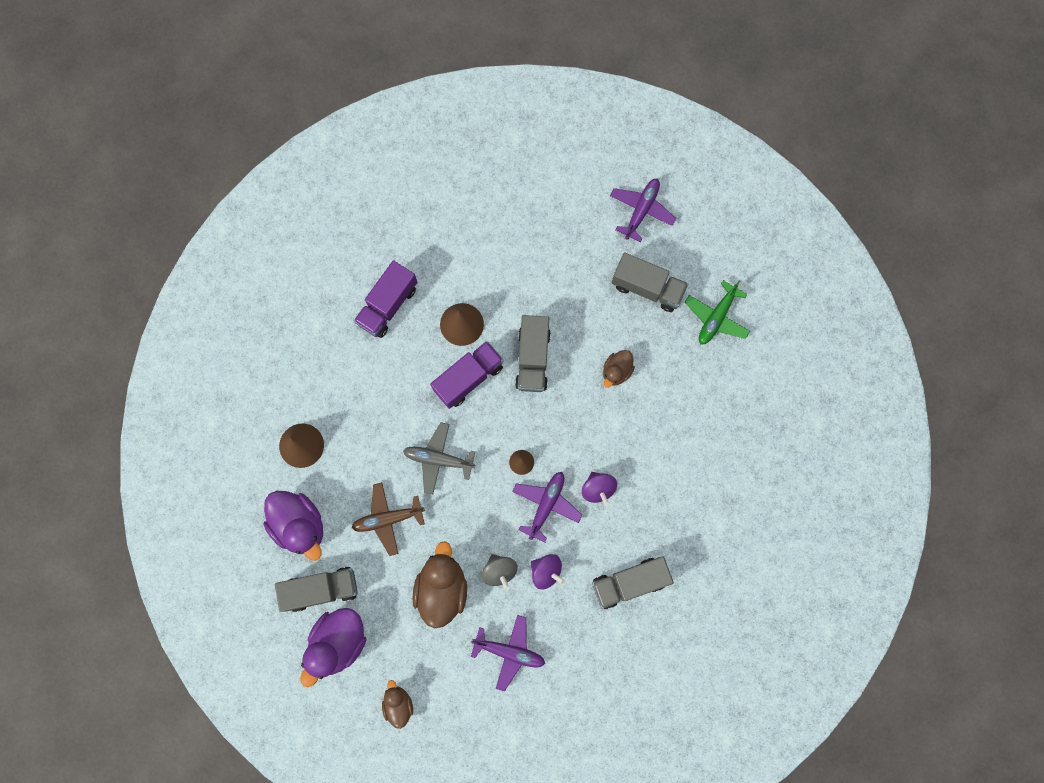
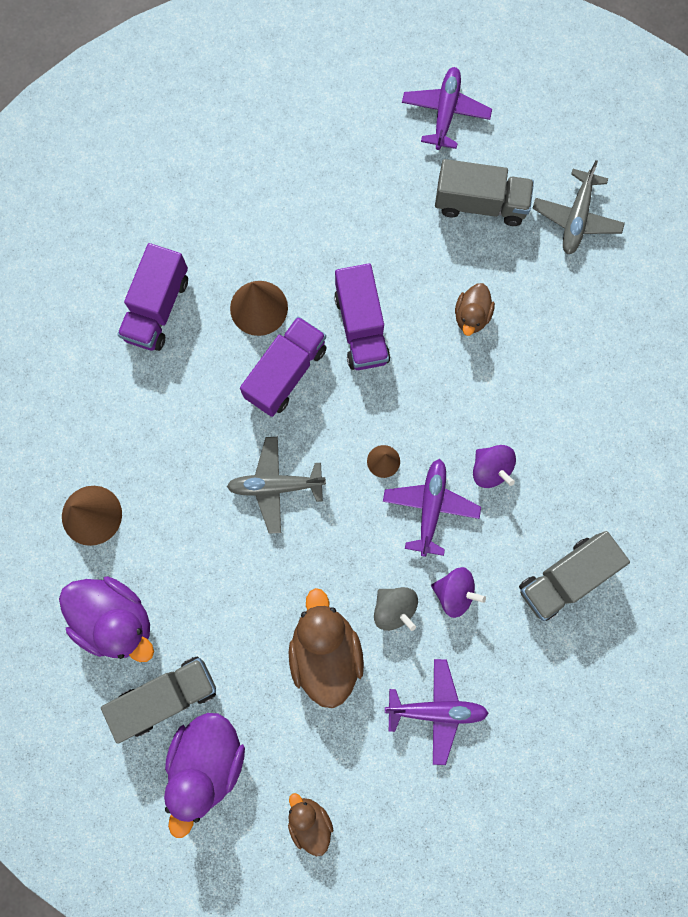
camera: 15 degrees left, 0 degrees up
(388, 519) = (230, 580): brown plane -> none
(532, 359) = (361, 327): grey truck -> purple truck
(716, 317) = (576, 218): green plane -> grey plane

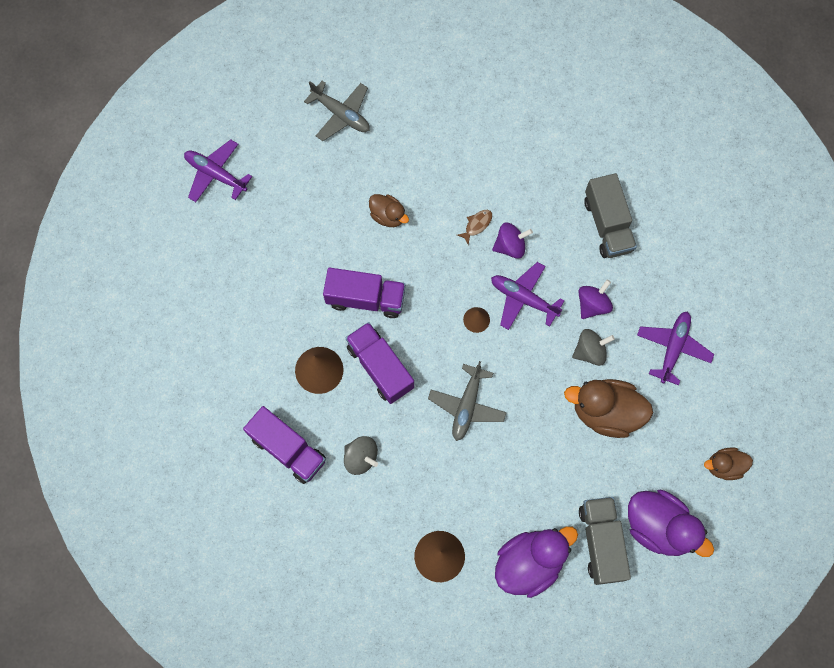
camera: 70 degrees left, 5 degrees down
(174, 389) = (361, 458): none -> grey spinning top
(480, 204) = (301, 177): grey truck -> none
(501, 421) = (477, 225): none -> brown fish

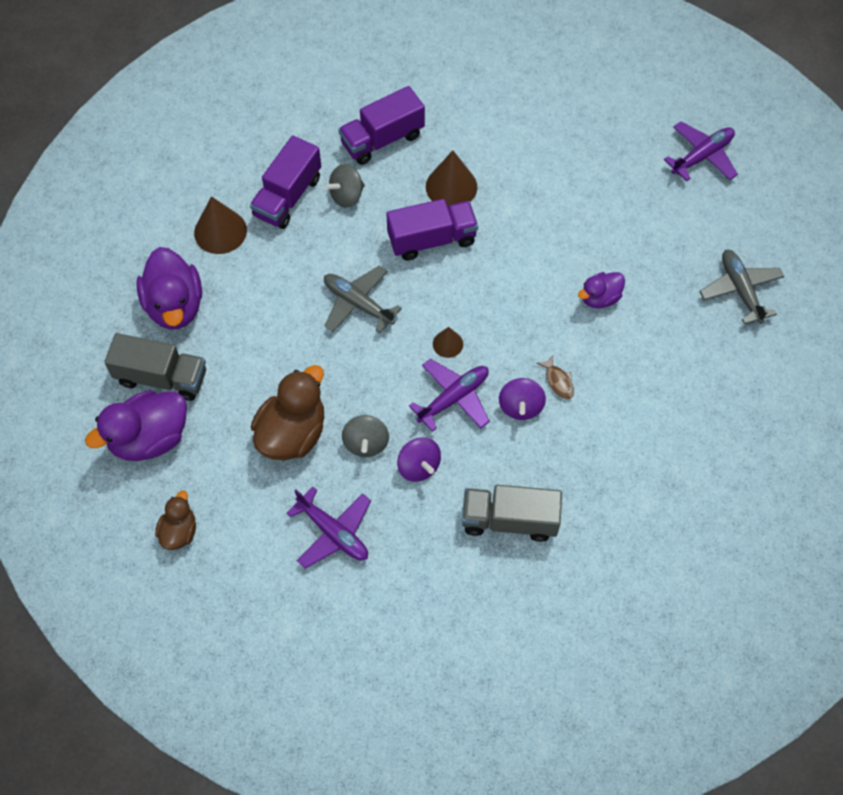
camera: 110 degrees right, 10 degrees down
(341, 114) = (740, 290): grey plane -> grey plane turned 105 degrees clockwise
(365, 298) = (512, 249): purple truck -> purple truck (287, 196)
(388, 216) = (600, 298): brown duck -> purple duck

